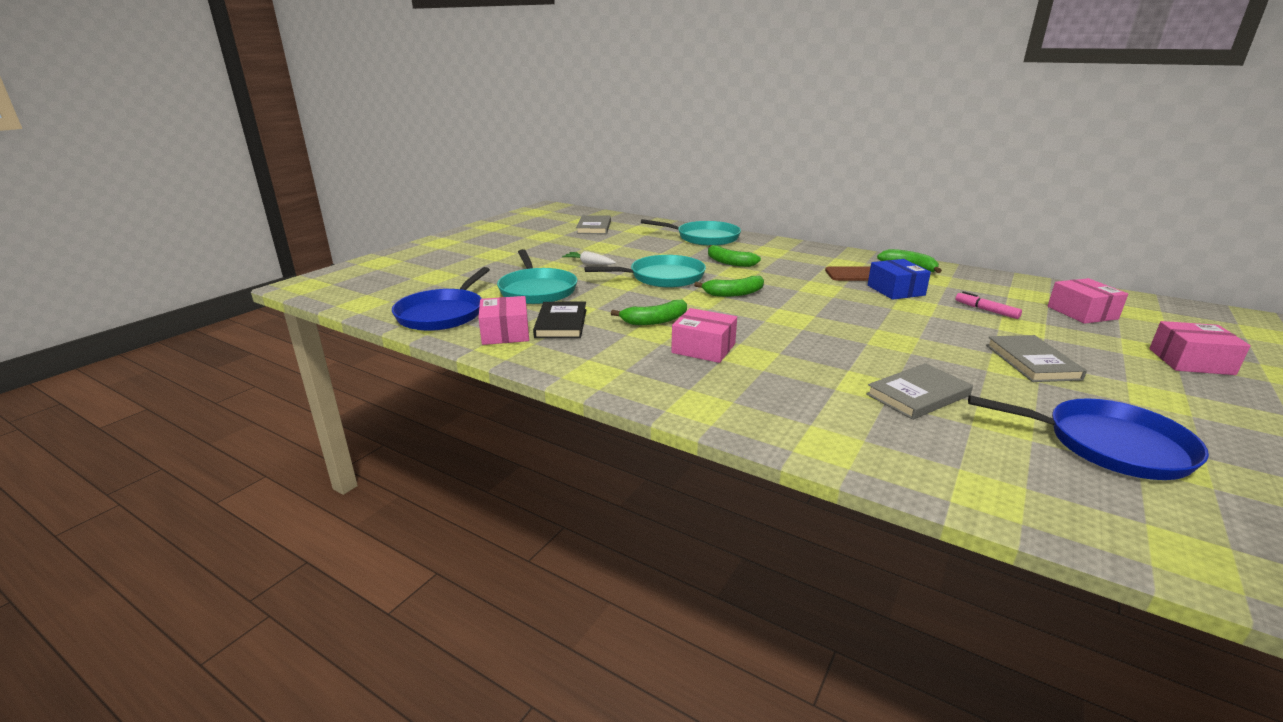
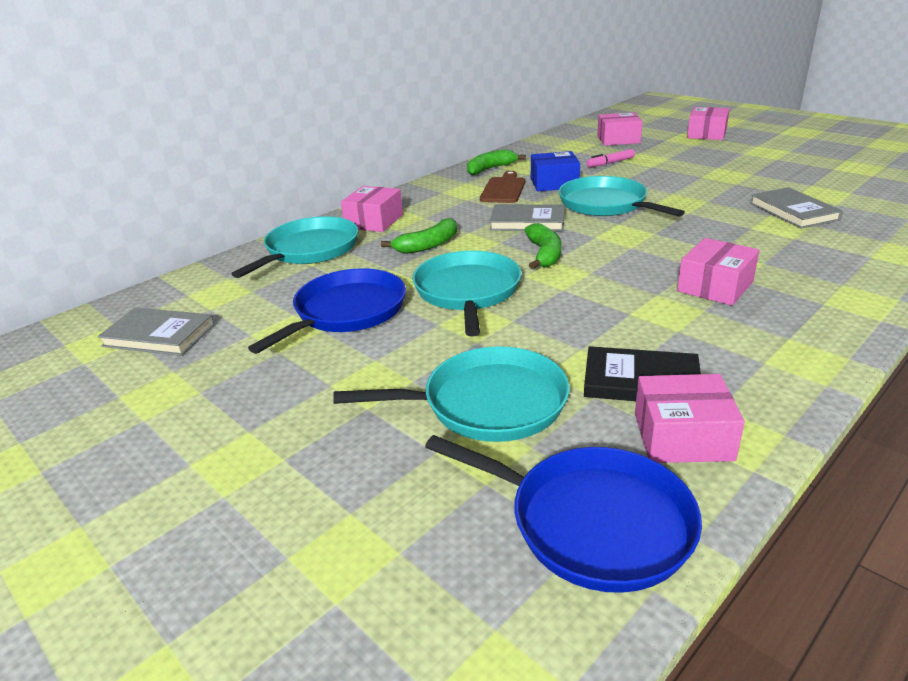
camera: 75 degrees left, 5 degrees up
(589, 263) = (371, 348): white carrot -> none
(655, 321) = (632, 308): green banana -> none
(761, 246) = (374, 221): none -> pink box
(858, 310) = (605, 204): none -> turquoise pan
(1032, 362) = (717, 169): grey book -> grey book (527, 221)
(1109, 445) = (846, 176): blue pan -> blue pan (347, 312)

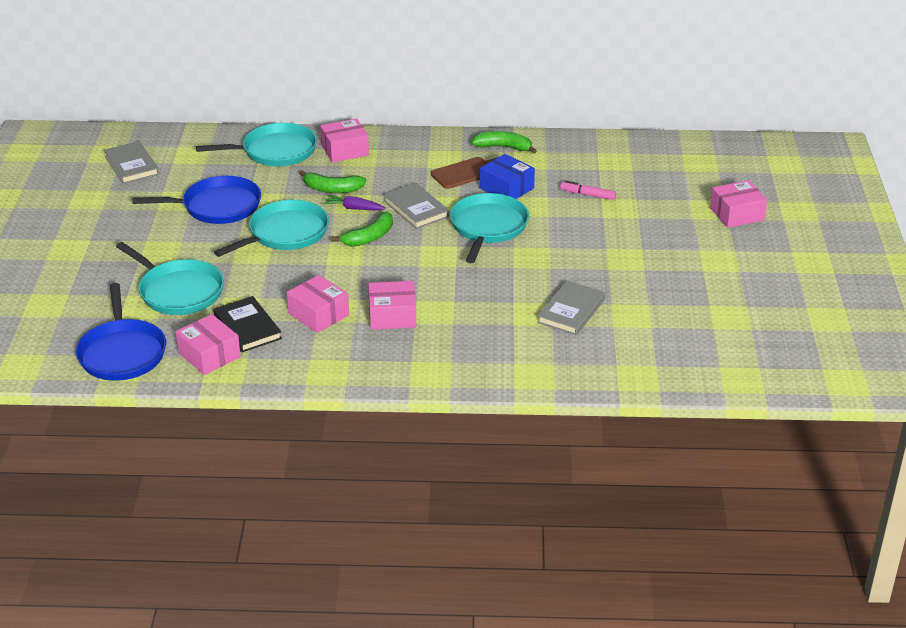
camera: 45 degrees right, 5 degrees up
(479, 246) = (353, 208): none -> purple carrot
(618, 139) = (659, 175): pink box -> pink box (318, 314)

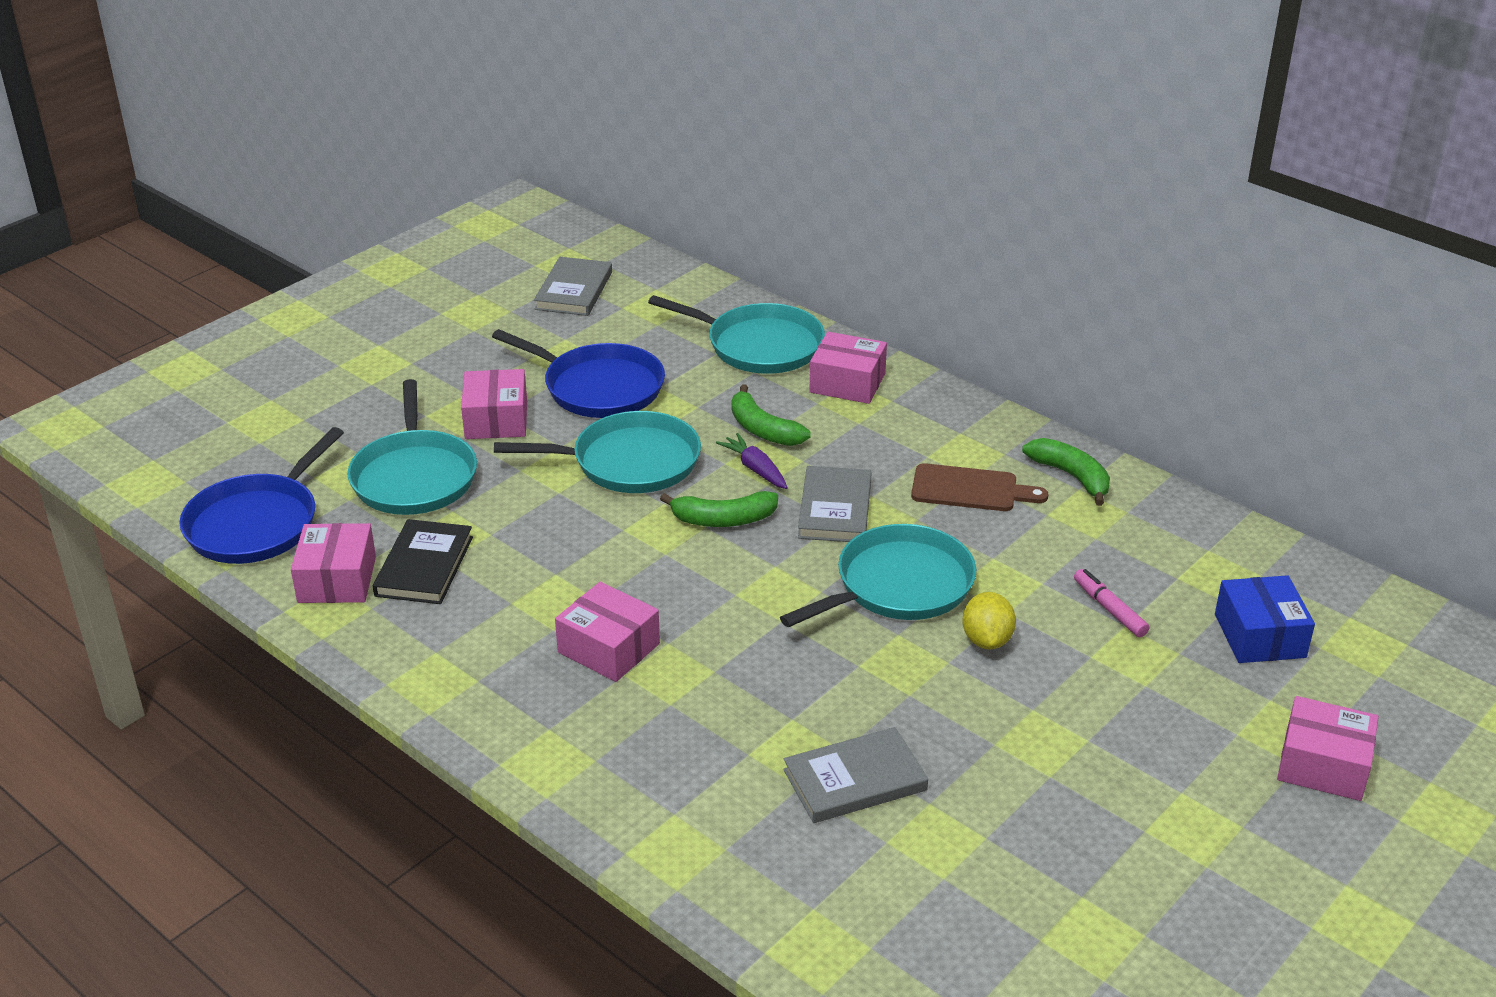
camera: 40 degrees right, 0 degrees up
(318, 314) = (525, 595): pink box -> pink box (496, 420)
(506, 188) = (999, 540): blue box -> blue box (1260, 636)
(554, 231) = (987, 640): none -> yellow lemon

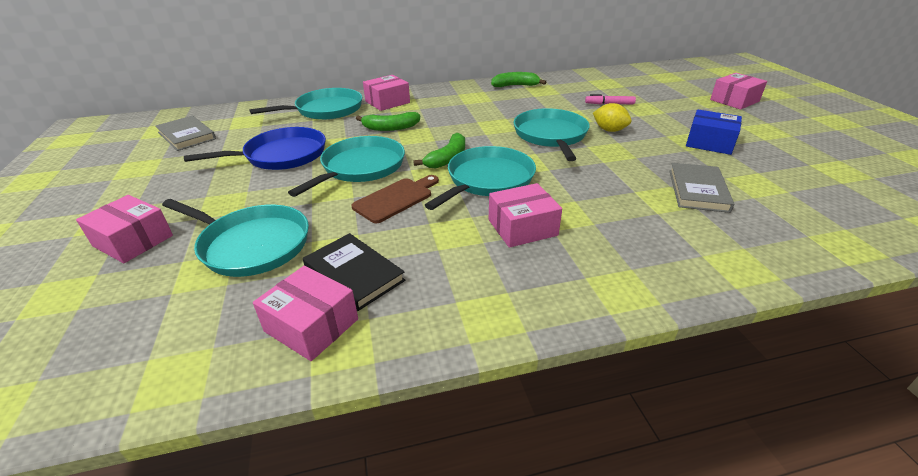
camera: 55 degrees left, 0 degrees up
(256, 523) = (173, 350): blue pan -> none
(496, 420) = (250, 194): pink box -> pink box (133, 241)
(698, 577) = (488, 180): none -> turquoise pan
(755, 469) = (418, 139): purple carrot -> none
(835, 509) = (476, 131): grey book -> none
(970, 489) = (499, 103): brown cutting board -> brown cutting board (396, 199)
(1260, 636) = (648, 88): blue box -> blue box (709, 143)

